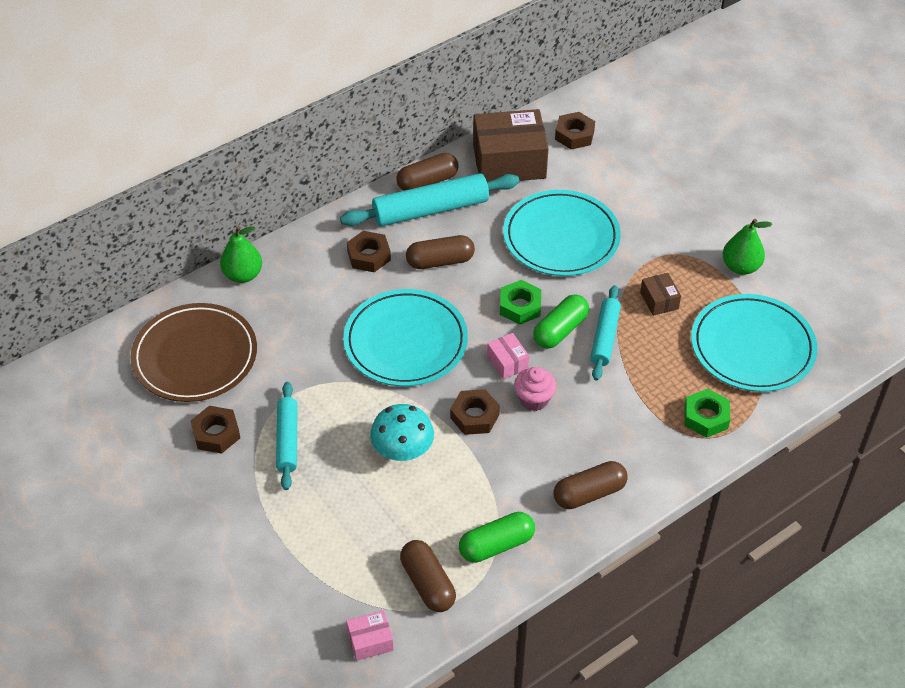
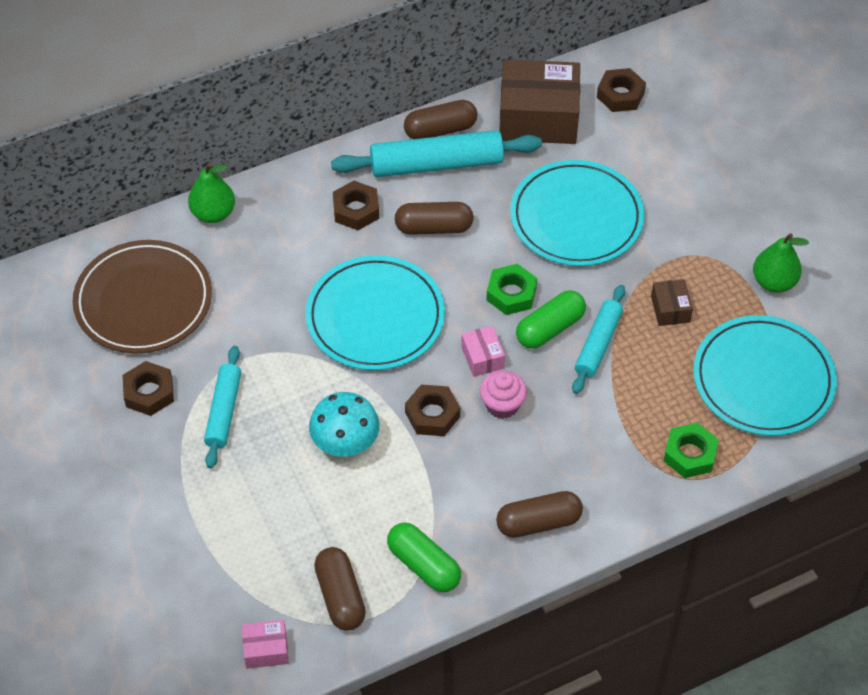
camera: 10 degrees right, 5 degrees up
(496, 545) = (423, 565): green capsule -> green capsule turned 60 degrees clockwise

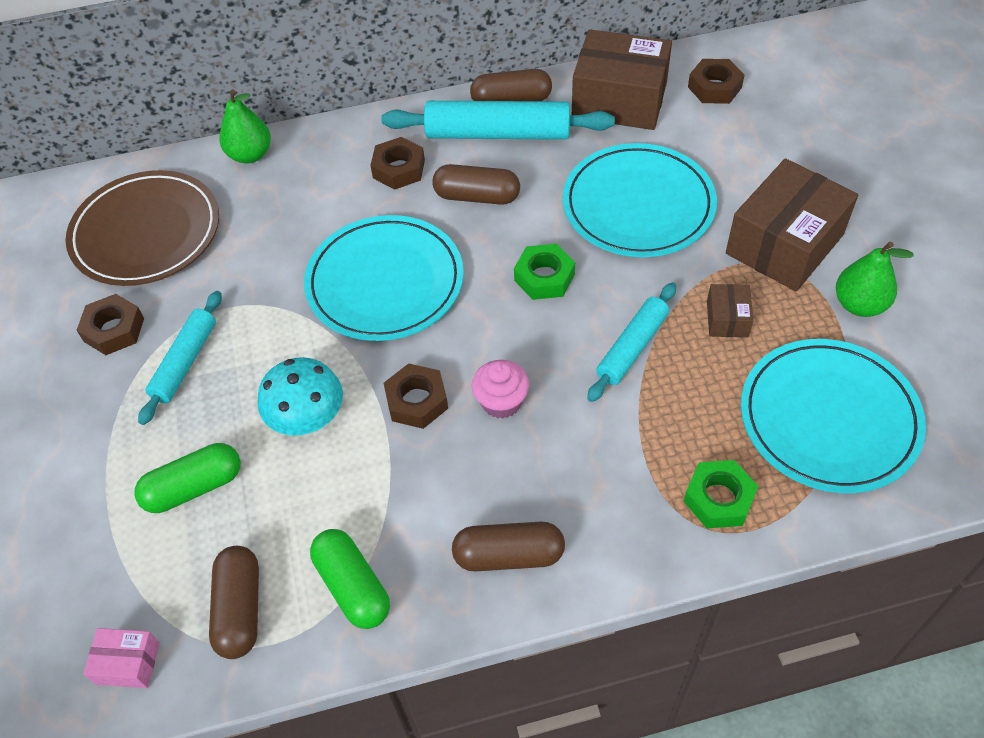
camera: 15 degrees right, 0 degrees up
(482, 357) = (493, 343): pink box -> none
(550, 328) = (579, 321): green capsule -> green capsule (194, 487)
(705, 237) = (784, 244): none -> brown box

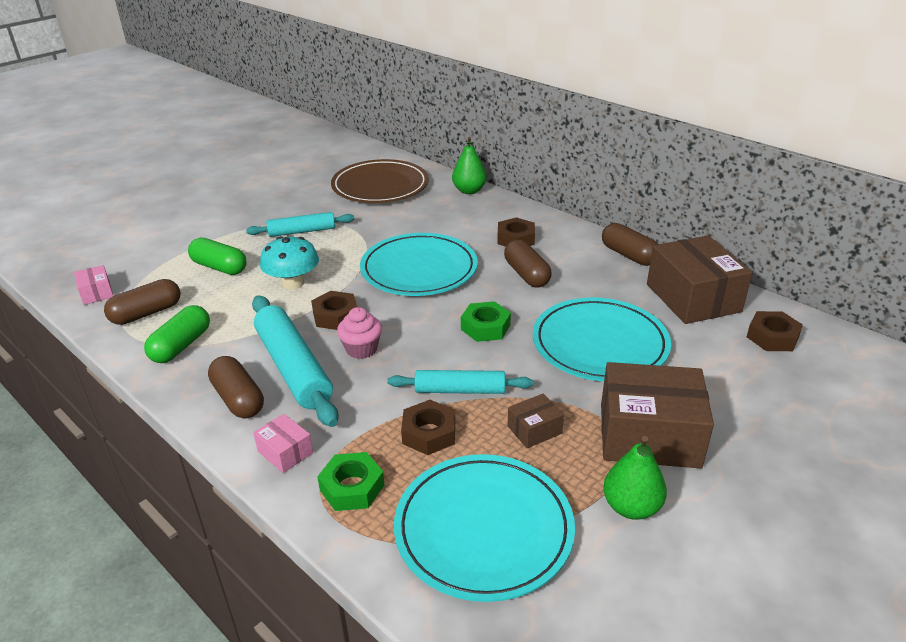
camera: 55 degrees right, 20 degrees down
(114, 330) = (306, 204): brown nut -> brown nut (429, 433)
(498, 134) = (592, 261): turquoise rolling pin -> turquoise rolling pin (293, 368)
(631, 539) = (285, 452): none -> pink box

